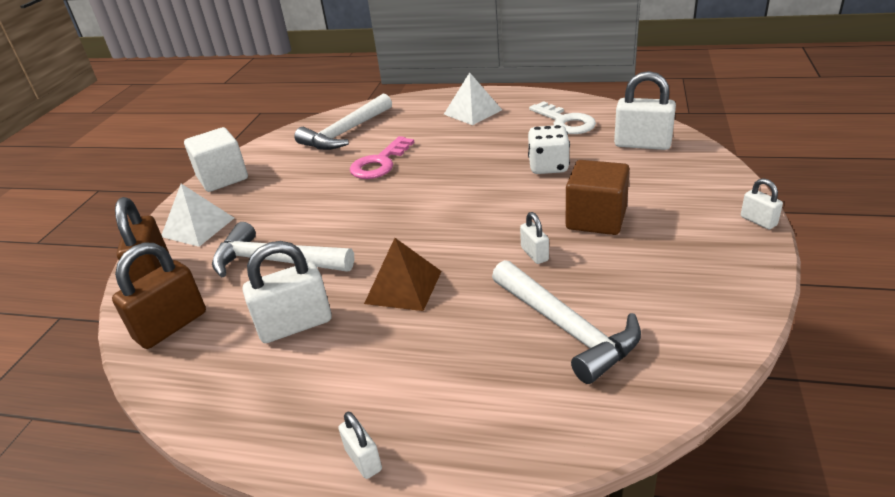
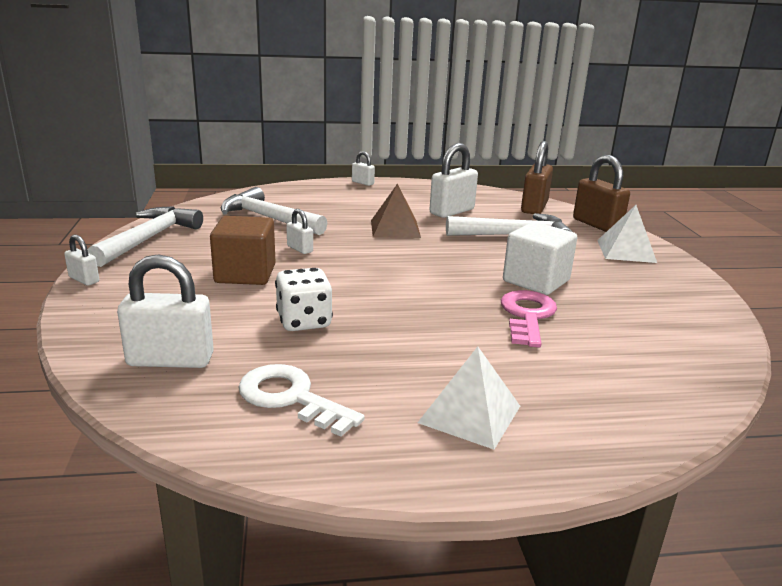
camera: 155 degrees right, 10 degrees down
(222, 178) = (694, 290): white cube -> white cube (536, 281)
(345, 133) = (640, 358): white hammer -> white hammer (149, 238)

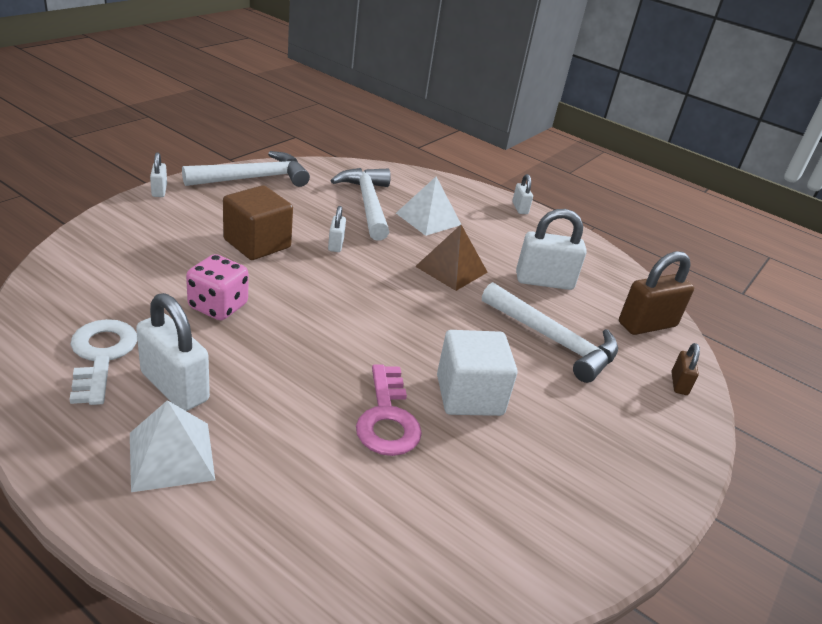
camera: 40 degrees right, 10 degrees up
(170, 360) = (95, 281): white padlock -> white padlock (174, 387)
(304, 321) = (218, 306): white dice -> pink dice
(527, 315) = (387, 419): pink key -> pink key turned 120 degrees clockwise
(596, 225) = (679, 383): brown padlock -> brown padlock, size x0.52
(626, 251) = (643, 430): white pyramid -> white pyramid (428, 219)

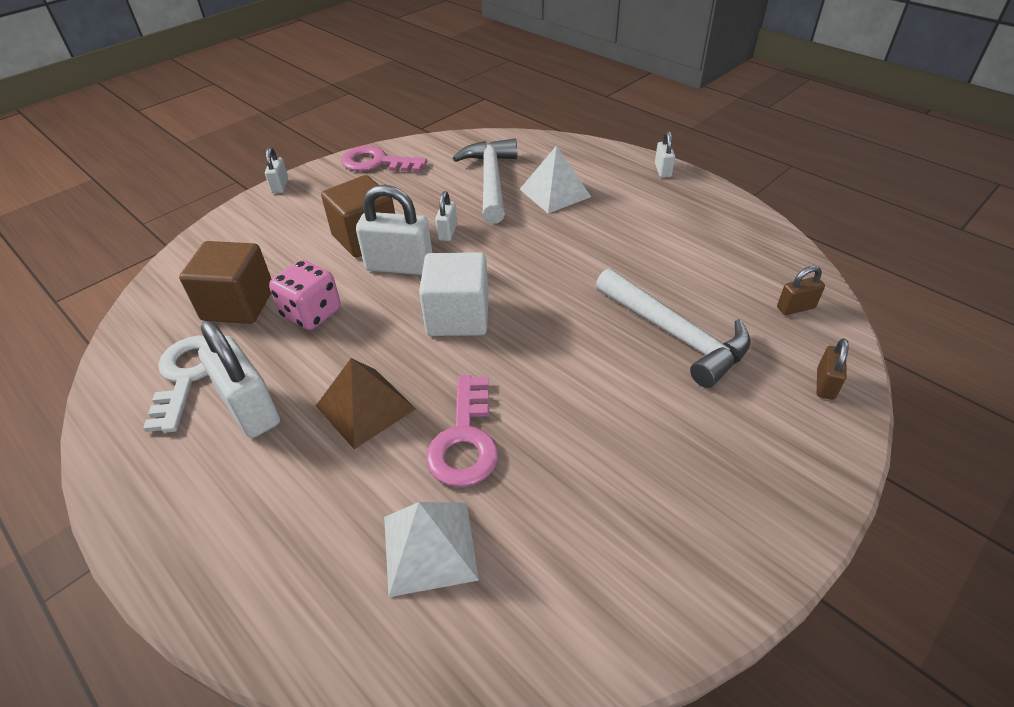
camera: 15 degrees right, 10 degrees up
(140, 294) = (238, 304): none -> brown cube
(171, 456) = (231, 489): white pyramid -> white pyramid (429, 547)
(253, 178) = (376, 162): white hammer -> pink key
(451, 269) = (570, 252): brown pyramid -> brown pyramid (365, 407)
(469, 395) = (563, 408): white cube -> white cube (458, 316)
(544, 281) = (676, 259): white padlock -> white padlock (399, 266)
(647, 325) = (795, 308): brown padlock -> brown padlock, size x0.52

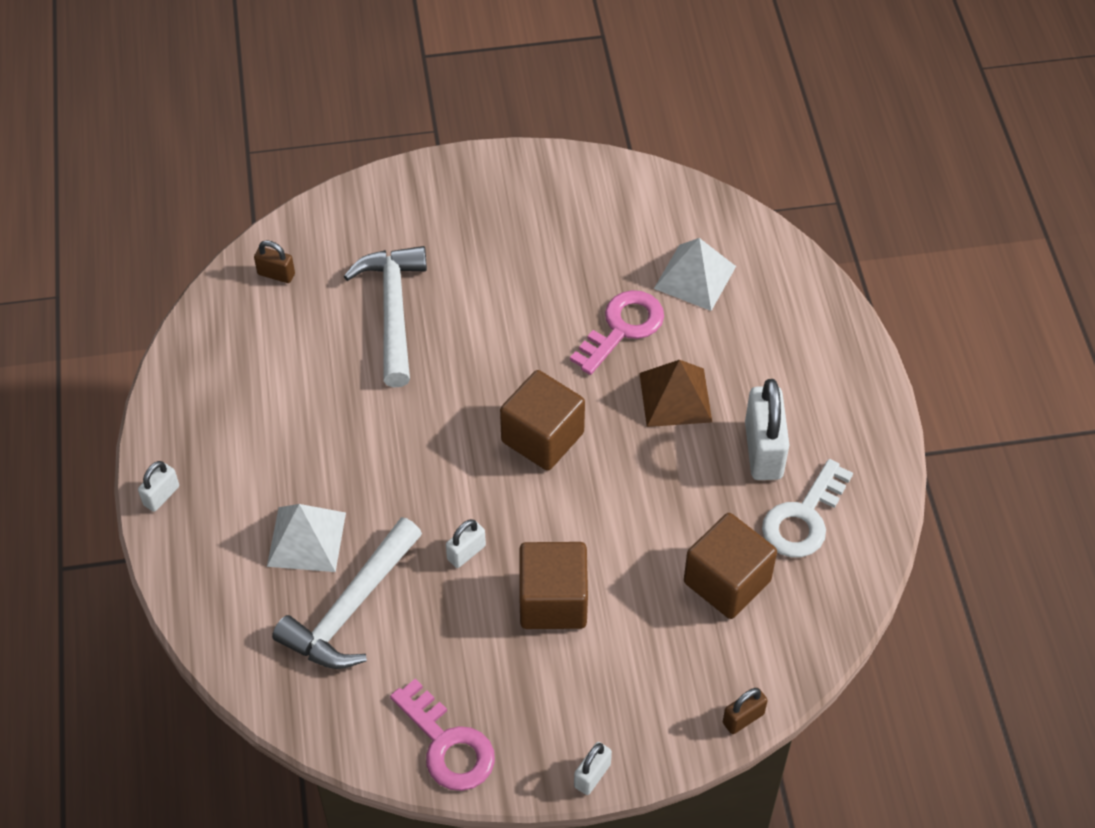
camera: 145 degrees left, 10 degrees up
(312, 313) = (665, 524): pink dice -> none
(399, 266) = (548, 534): white padlock -> none
(458, 316) = (542, 437): white cube -> brown cube
(825, 384) = (343, 215): brown padlock -> brown padlock (743, 718)

